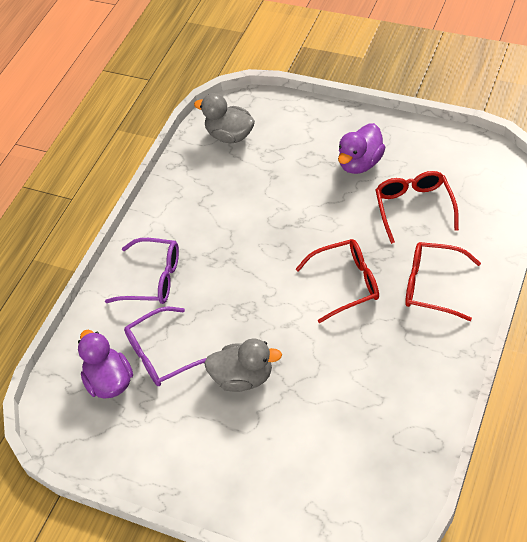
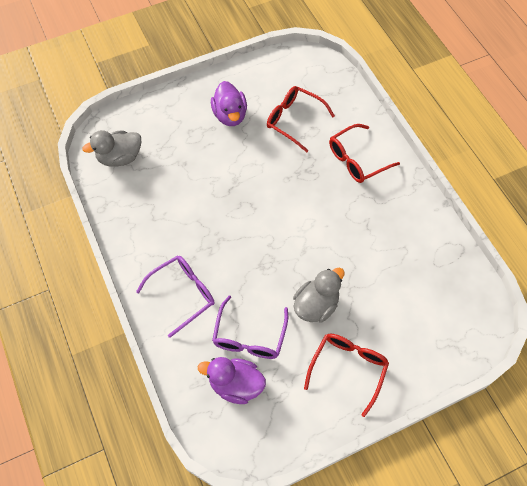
camera: 55 degrees left, 10 degrees up
(345, 284) = (308, 198): red glasses -> red glasses (348, 369)

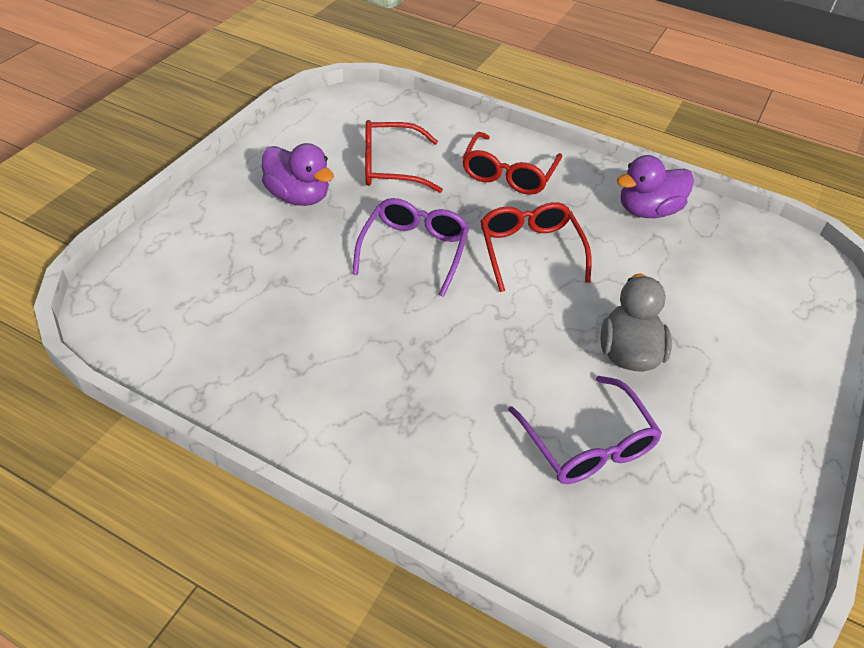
camera: 40 degrees left, 15 degrees down
(120, 157) = (170, 319): grey duck -> none
(182, 294) = (440, 448): purple glasses -> purple glasses (414, 251)
(235, 385) = (635, 522): purple duck -> purple duck (647, 210)
(348, 369) = (744, 405): red glasses -> red glasses (530, 251)

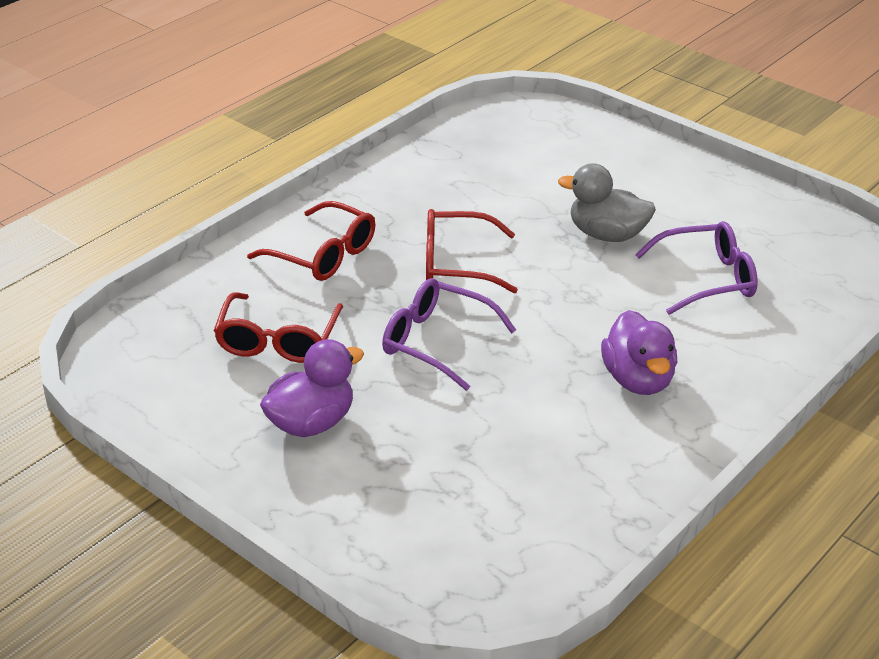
camera: 75 degrees left, 10 degrees down
(647, 210) = (414, 178): purple duck -> purple duck (638, 380)

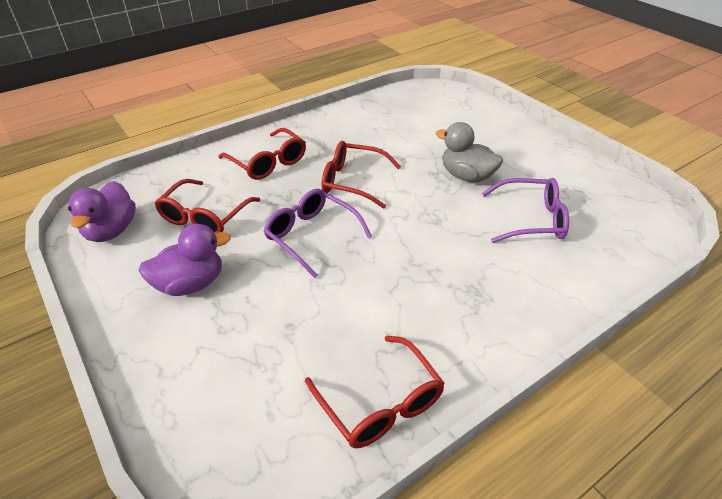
camera: 15 degrees right, 5 degrees up
(601, 501) = (379, 402): none -> red glasses
(638, 380) = (450, 293): purple duck -> purple duck (111, 231)

